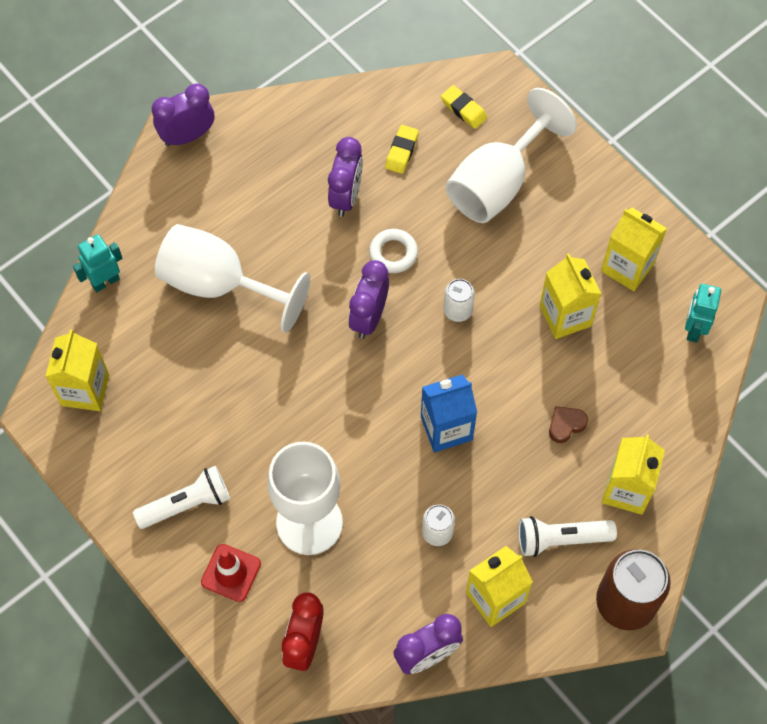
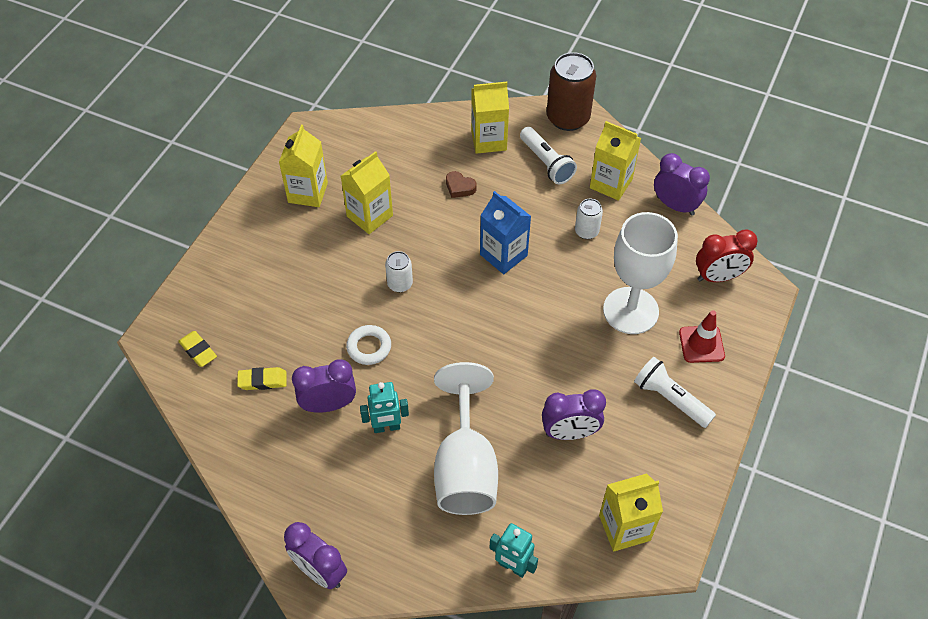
camera: 115 degrees left, 10 degrees down
(369, 317) = (437, 341): purple clock -> purple clock (569, 433)
(463, 109) = (198, 351): yellow eraser -> yellow eraser turned 60 degrees counterclockwise
(497, 183) = (266, 300): white goblet -> none
(693, 329) = (342, 141): turquoise robot -> turquoise robot (386, 427)

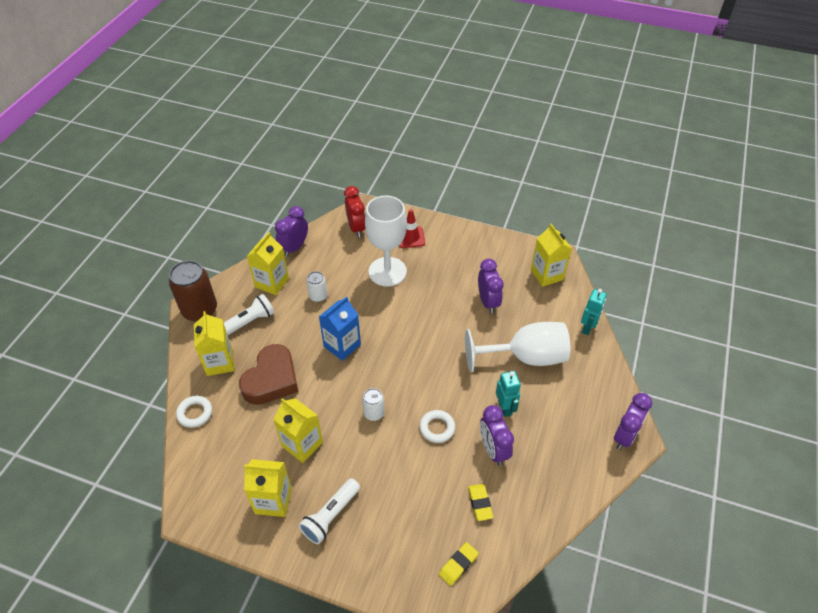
camera: 95 degrees left, 5 degrees down
(423, 124) = (195, 413): none -> white ring
(459, 187) = (271, 379): brown heart -> brown heart, size x2.33
(670, 399) = (453, 253): white flashlight -> white flashlight (330, 515)

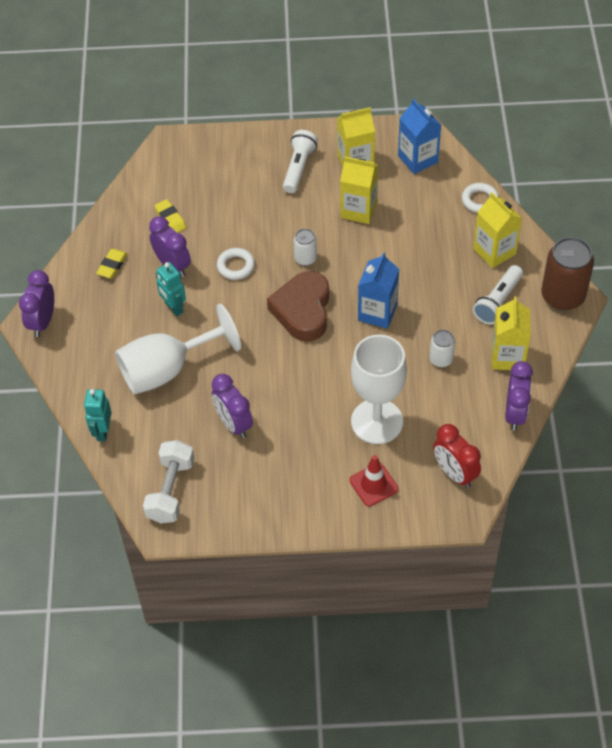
camera: 160 degrees right, 5 degrees up
(215, 479) = (418, 159): none -> blue carton
(271, 379) = (428, 254): brown heart -> brown heart (303, 311)
(458, 565) = (173, 171): yellow eraser -> yellow eraser (112, 265)
(547, 274) = (170, 490): yellow carton -> white dumbbell

